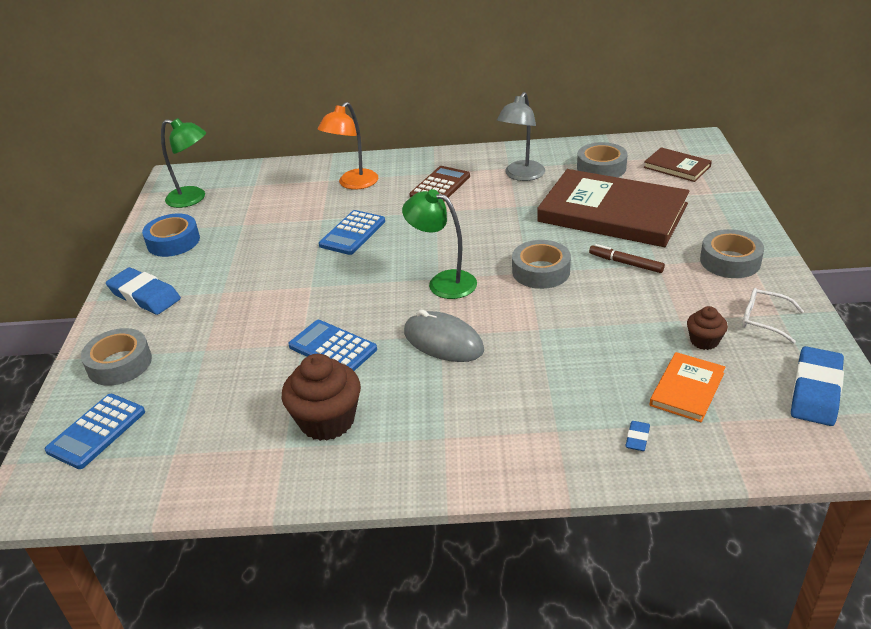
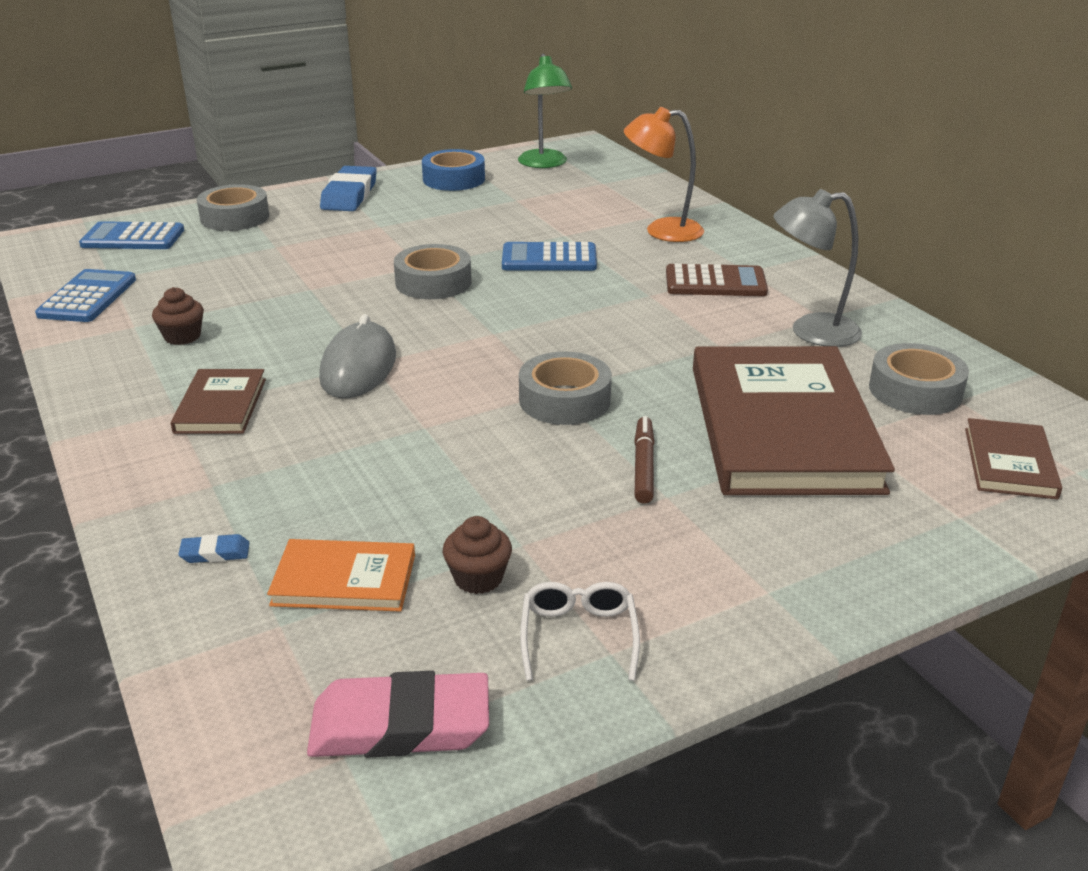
camera: 60 degrees right, 5 degrees down
(327, 421) = (182, 336): brown cupcake -> brown cupcake, size x0.54
(332, 348) = (311, 307): blue calculator -> blue calculator (87, 297)
(443, 282) = (486, 338): green lamp -> none
(452, 413) = (220, 405): none -> brown book
(730, 261) = (739, 571): grey tape -> grey tape (433, 282)
(815, 391) = (400, 725): blue eraser -> pink eraser

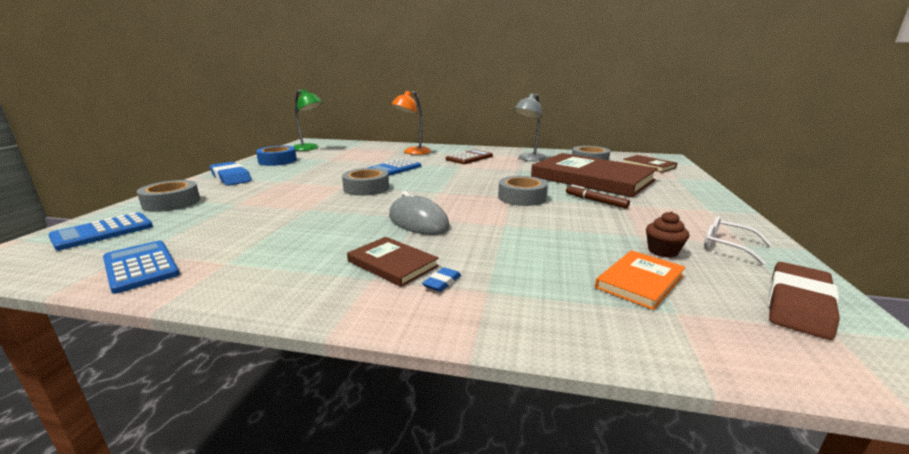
camera: 50 degrees left, 10 degrees down
(182, 336) = (280, 252): brown cupcake -> none
(215, 553) = (574, 311): blue eraser -> blue eraser (442, 282)
(400, 725) = (798, 305): pink eraser -> brown eraser

